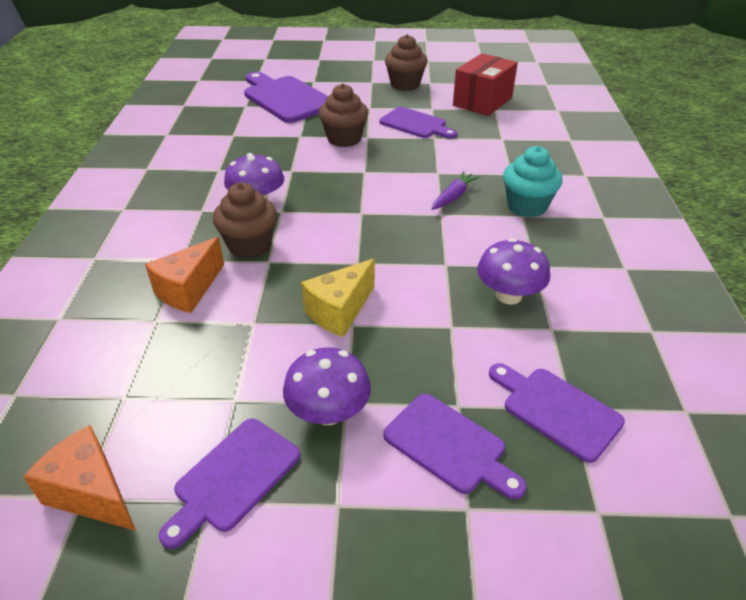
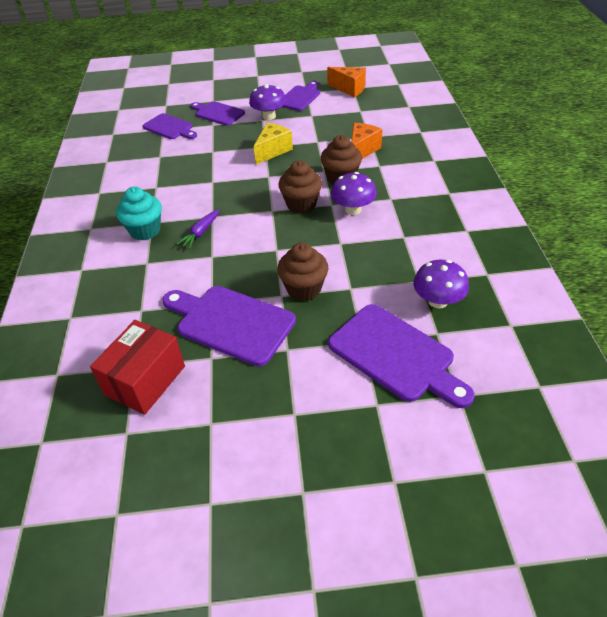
camera: 175 degrees right, 5 degrees up
(405, 85) = (245, 411): brown cupcake -> brown cupcake (301, 204)
(415, 124) = (231, 322): purple cutting board -> purple cutting board, size x1.59
(508, 295) = (177, 169): purple mushroom -> purple mushroom (438, 301)

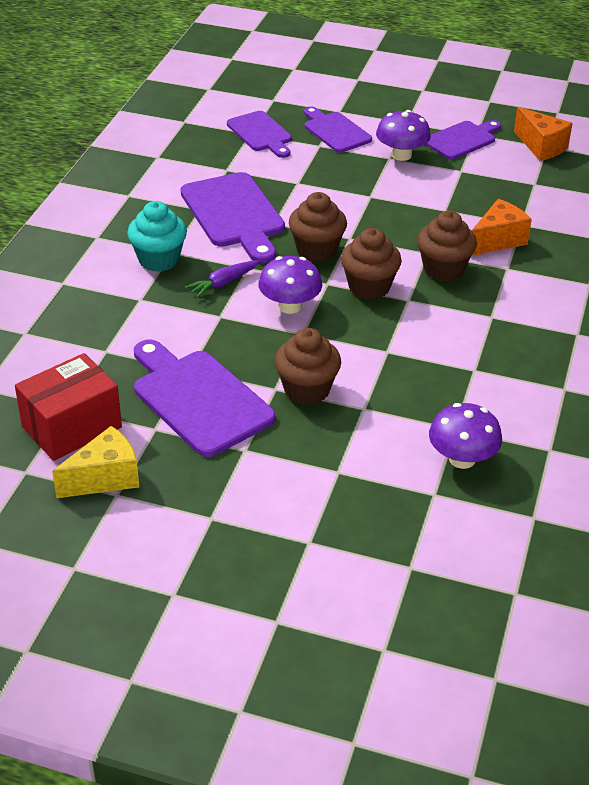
camera: 20 degrees right, 5 degrees down
(251, 191) = (316, 250): none -> brown cupcake
(273, 151) = (377, 205): yellow cheese -> yellow cheese (105, 478)
(353, 209) = (432, 314): purple mushroom -> purple mushroom (290, 306)
(395, 355) = (366, 500): purple cutting board -> purple cutting board (234, 214)

